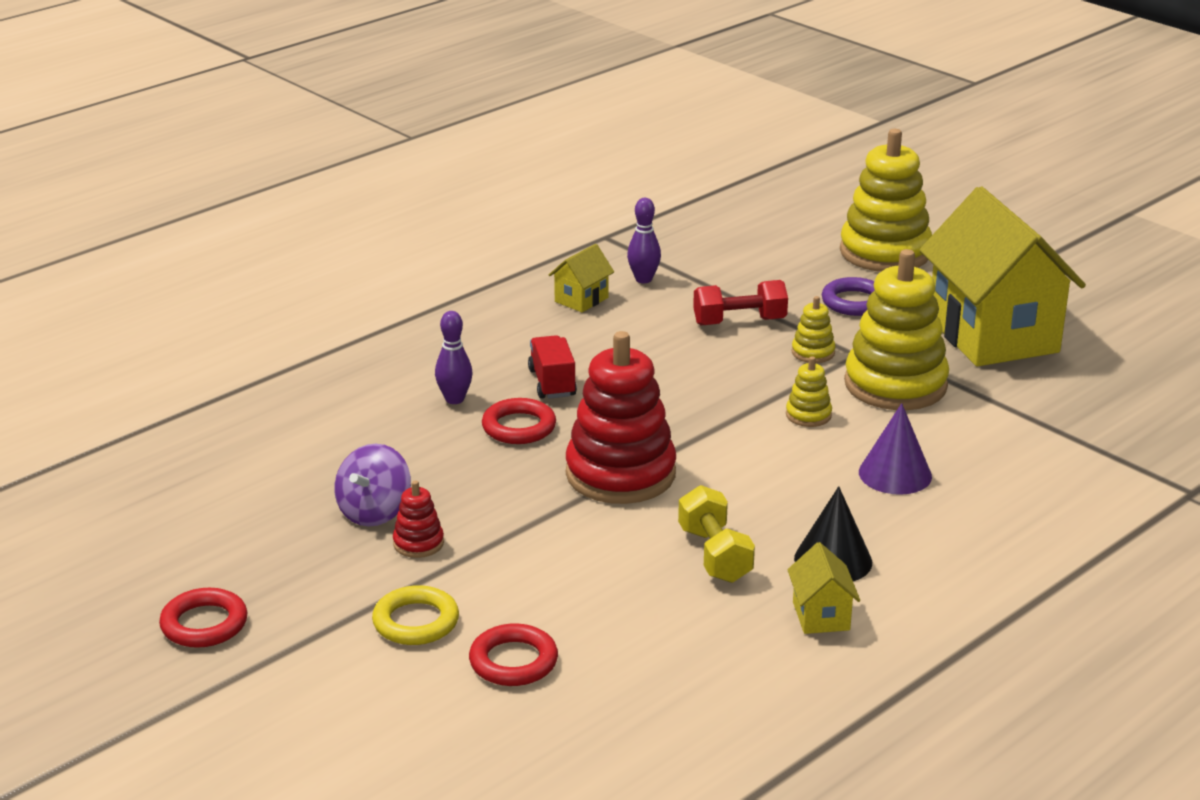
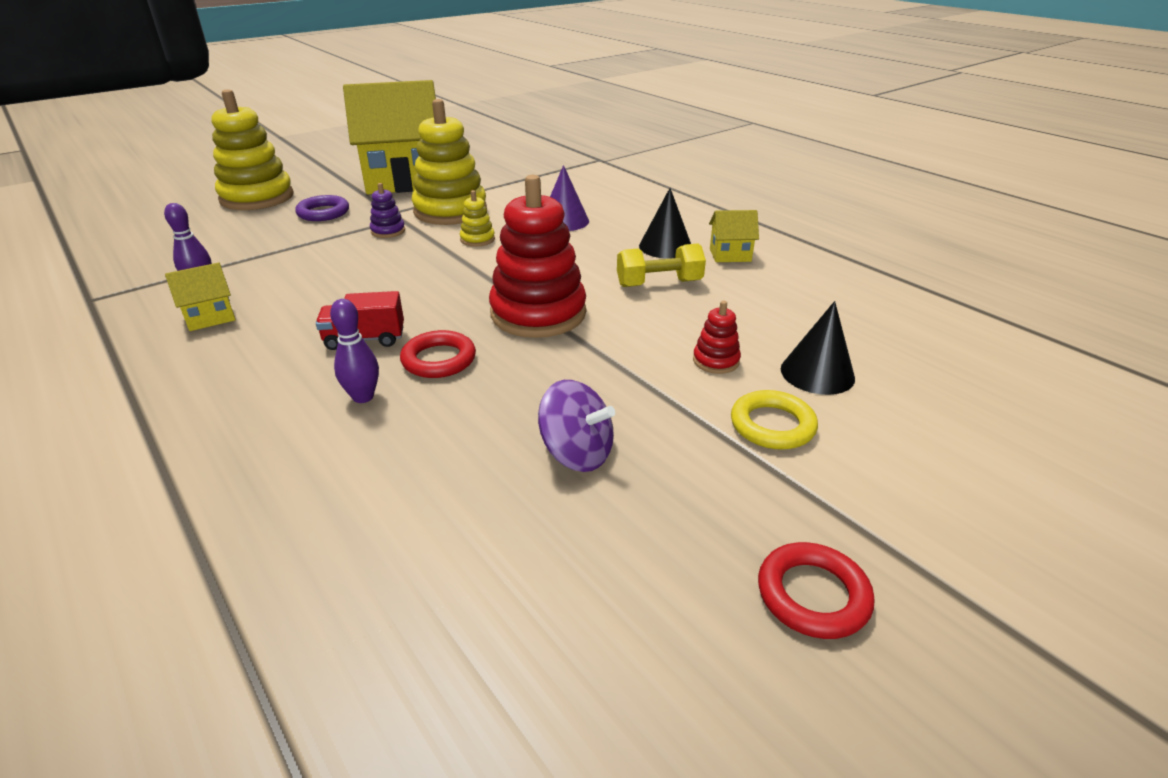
camera: 85 degrees left, 5 degrees up
(418, 543) = (639, 423): red stacking toy -> red stacking toy (716, 361)
(513, 661) = (817, 373): red ring -> black cone
(581, 300) = (210, 317): yellow house -> yellow house turned 75 degrees counterclockwise
(739, 322) = (318, 252): red dumbbell -> none
(813, 352) = (388, 231): yellow stacking toy -> purple stacking toy

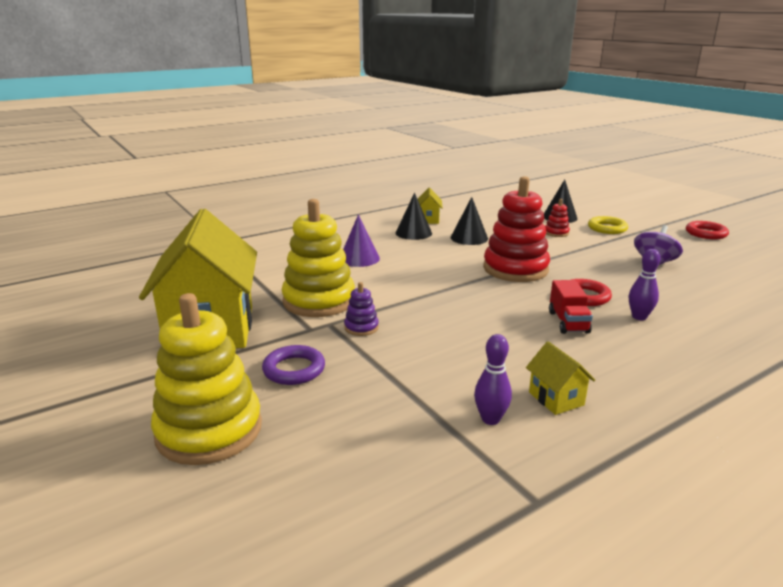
camera: 85 degrees left, 10 degrees down
(477, 239) = (390, 288): yellow stacking toy -> none
(659, 283) = (469, 238): yellow dumbbell -> black cone

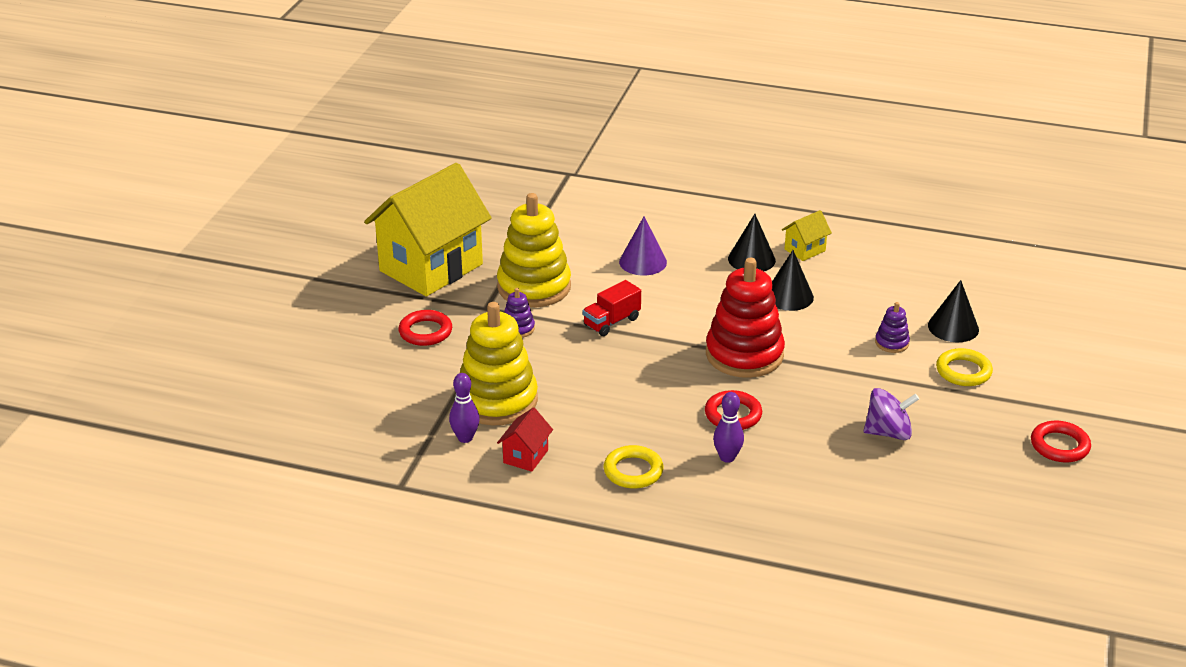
camera: 50 degrees right, 10 degrees up
(209, 430) = (328, 340): yellow stacking toy -> yellow stacking toy (497, 401)
(294, 369) = (425, 332): purple ring -> red ring
(556, 233) = (892, 343): red stacking toy -> purple stacking toy
(556, 399) = (525, 456): yellow house -> red house
(568, 322) = (663, 423): red truck -> red truck (611, 322)
(626, 358) = (633, 471): none -> yellow ring

